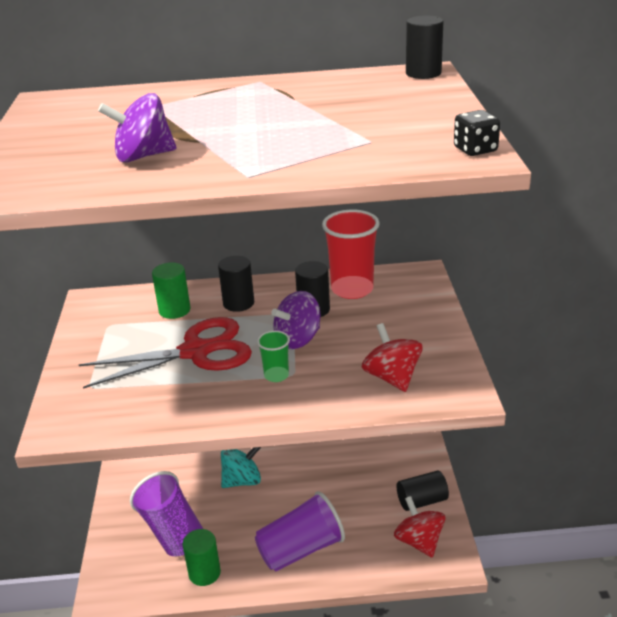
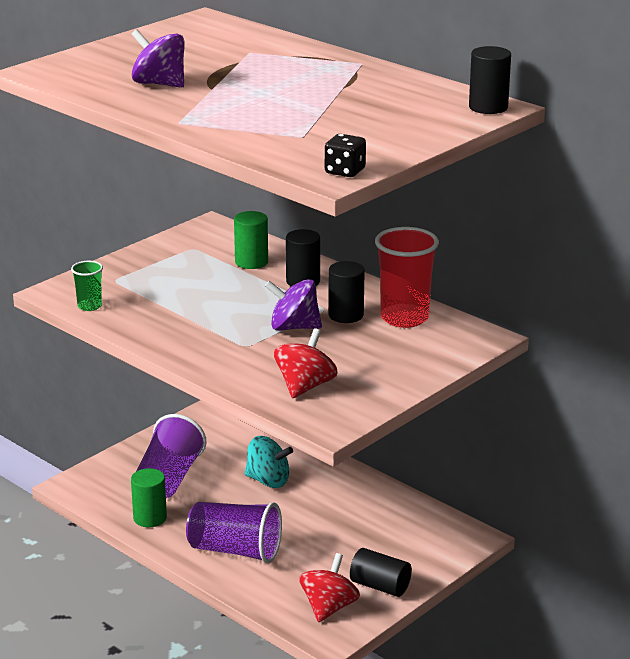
camera: 45 degrees right, 5 degrees down
(196, 352) = (213, 296): red scissors -> none
(276, 375) = (234, 340): green cup -> green cup (89, 306)

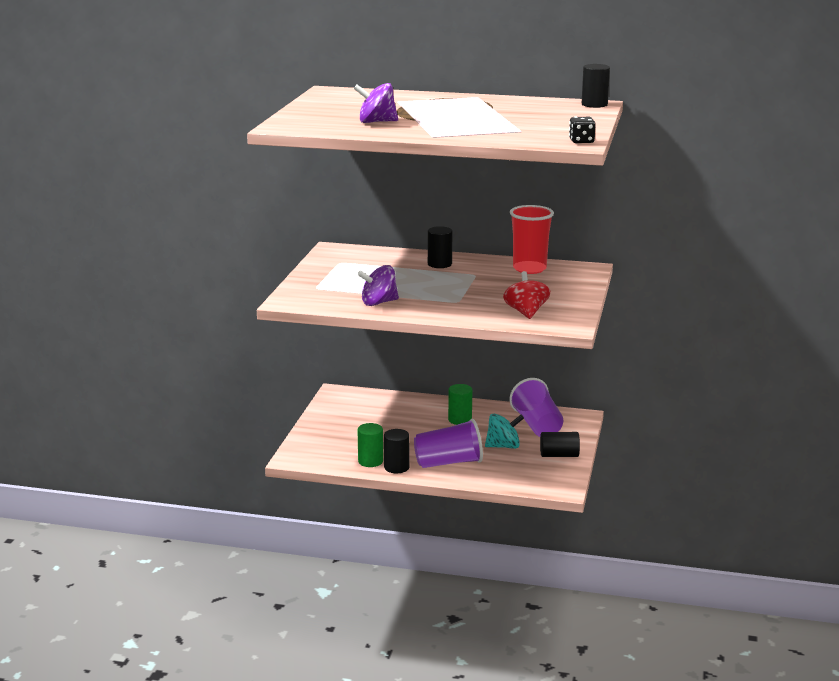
camera: 30 degrees left, 5 degrees down
(89, 306) = (322, 304): green cup -> none
(169, 478) = (355, 437): purple cup -> purple cup (537, 425)
(251, 262) = (391, 261): green cylinder -> green cylinder (460, 420)
(268, 480) = (421, 421): turquoise spinning top -> turquoise spinning top (503, 446)
(294, 327) = (472, 287): purple spinning top -> purple spinning top (379, 302)
(329, 607) = (543, 474): red spinning top -> none
(346, 315) = (493, 274): black cylinder -> black cylinder (396, 467)

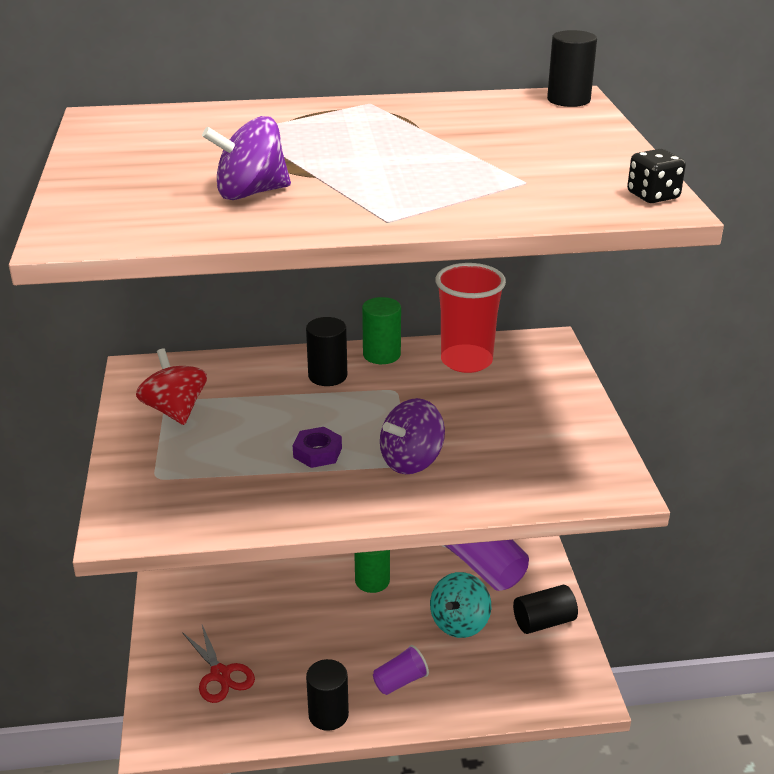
camera: 20 degrees left, 10 degrees up
(342, 441) = (220, 674): none -> red scissors
(370, 461) = (283, 711): green cylinder -> green cylinder (381, 355)
(379, 302) = (282, 495): purple spinning top -> purple spinning top (411, 461)
(410, 291) = (317, 452): none -> purple nut
(448, 462) = (400, 681): purple cup -> purple cup, size x0.51
(503, 446) = (459, 623): turquoise spinning top -> turquoise spinning top turned 150 degrees clockwise
(526, 312) = (529, 468): red spinning top -> red spinning top (175, 410)

